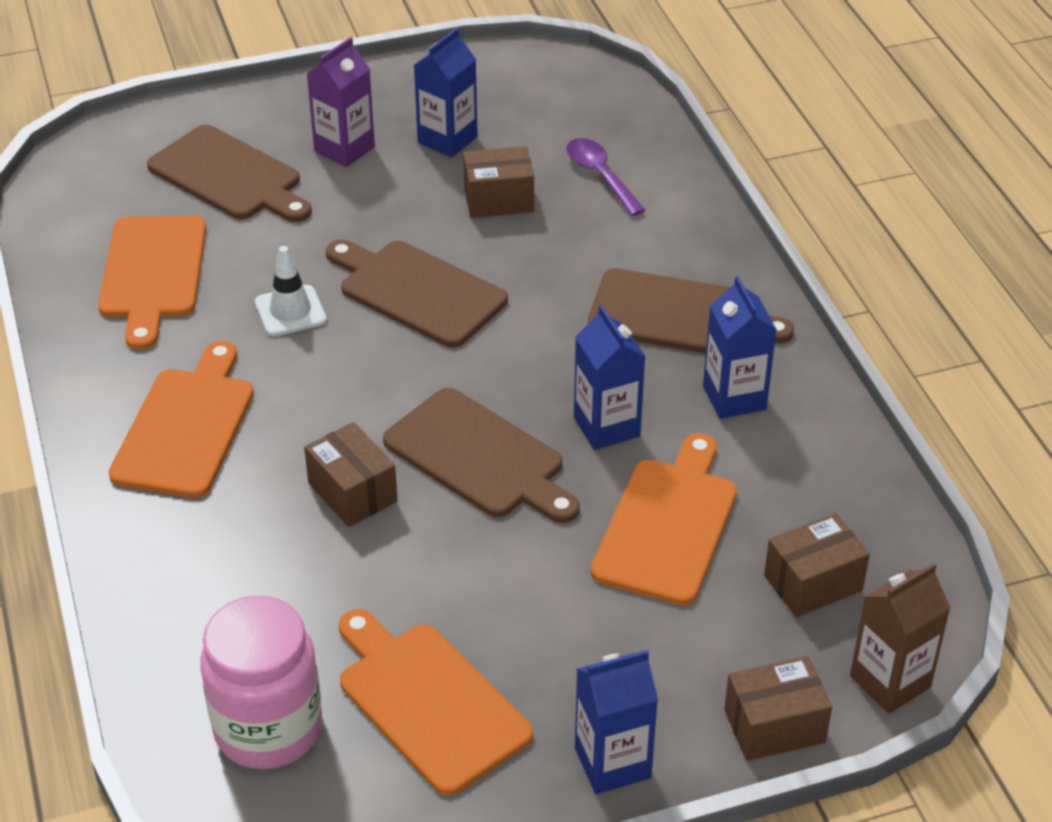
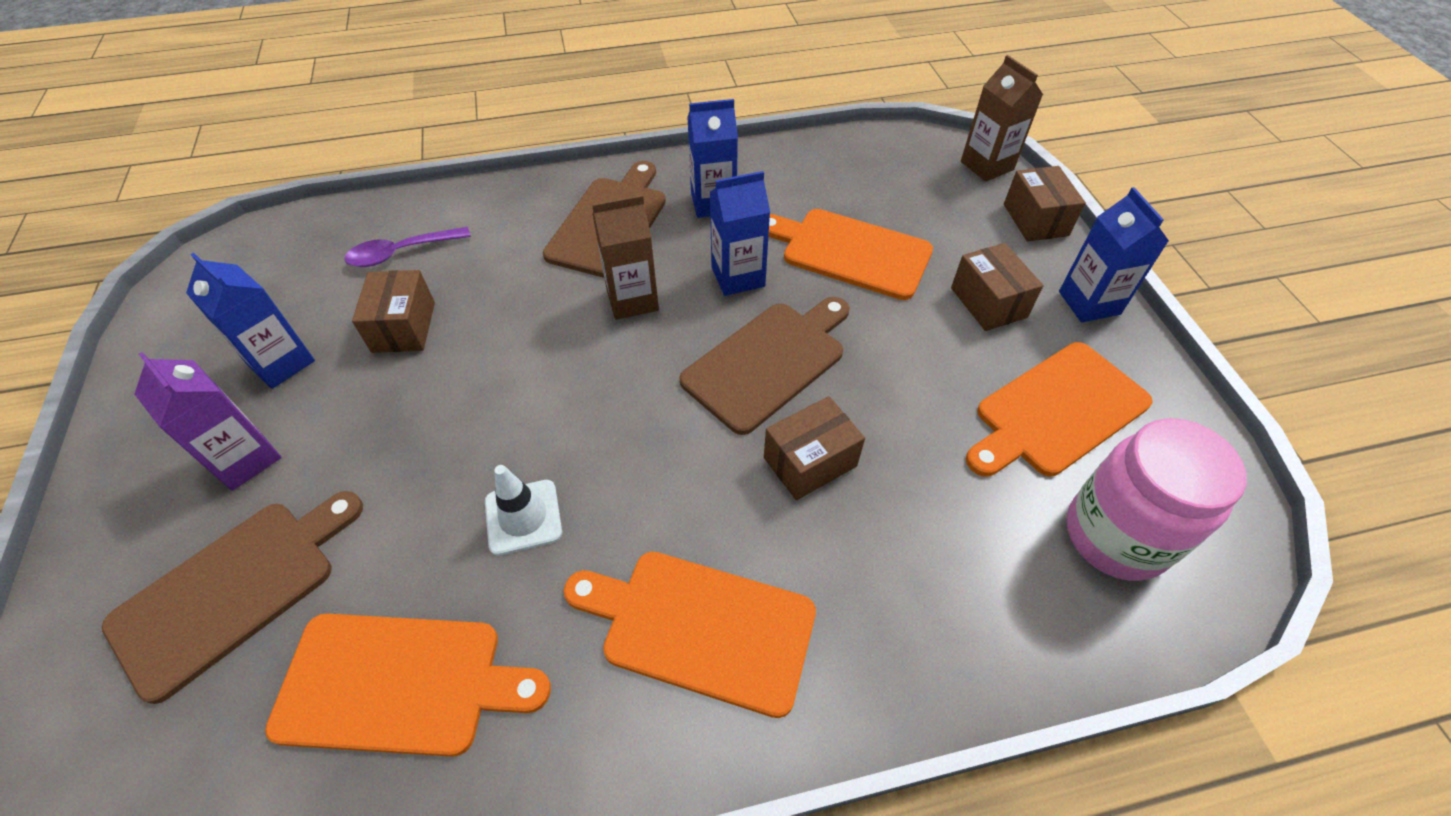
camera: 85 degrees left, 10 degrees up
(417, 291) = (524, 399): brown cutting board -> none
(557, 347) = (632, 300): none -> brown carton
(813, 583) = (904, 187): brown box -> brown box (988, 302)

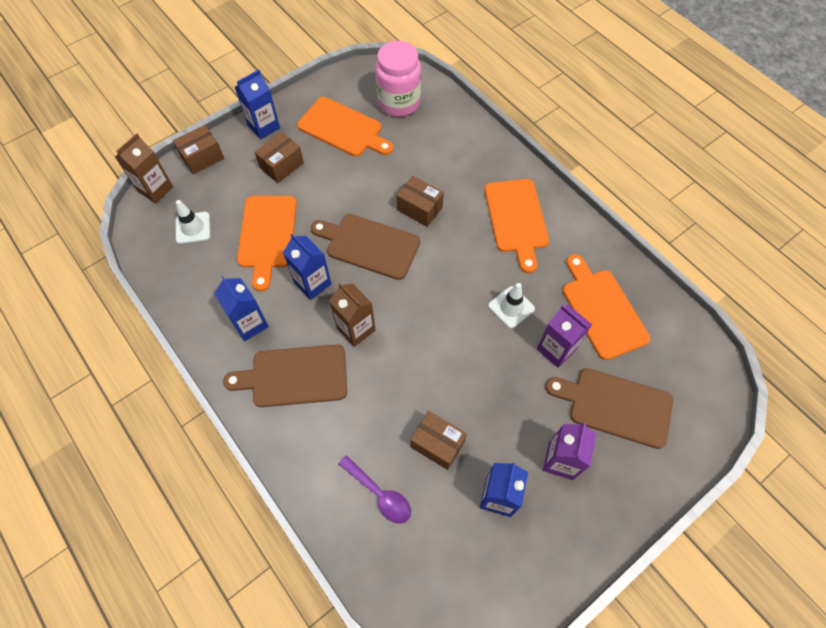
camera: 115 degrees left, 10 degrees up
(398, 549) = (556, 349): none -> purple carton
(404, 327) = (437, 444): brown box -> brown box turned 60 degrees clockwise
(900, 186) = (193, 228): none -> white traffic cone

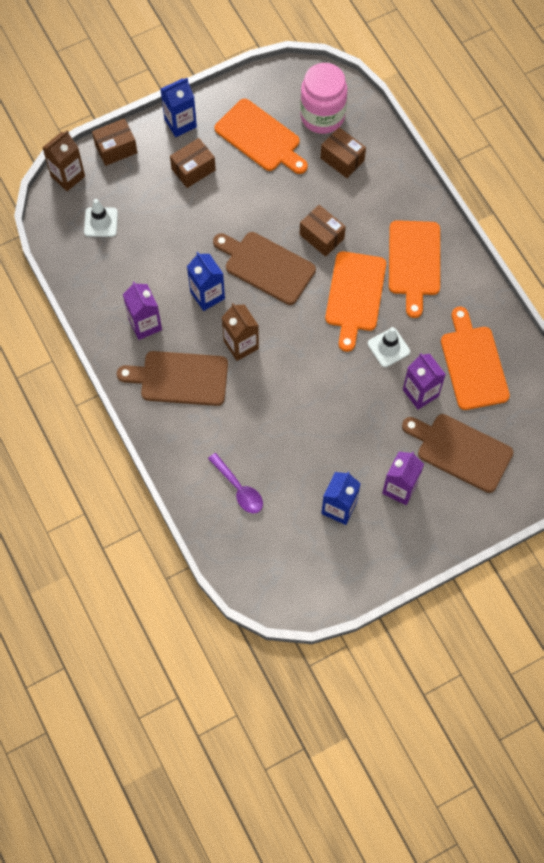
camera: 10 degrees right, 5 degrees up
(250, 324) = (145, 324): blue carton -> purple carton
(267, 235) = (170, 241): orange cutting board -> orange cutting board (355, 295)
(437, 444) = (295, 457): brown box -> brown box (342, 159)

